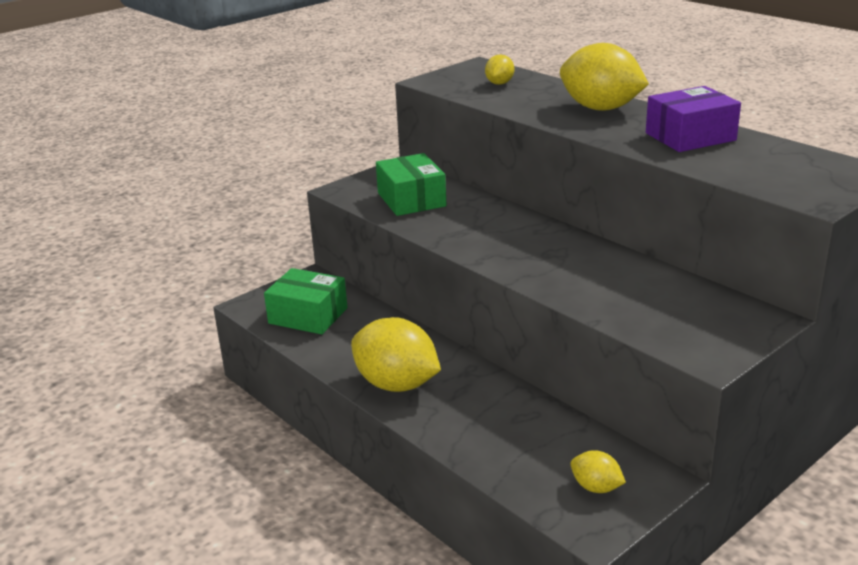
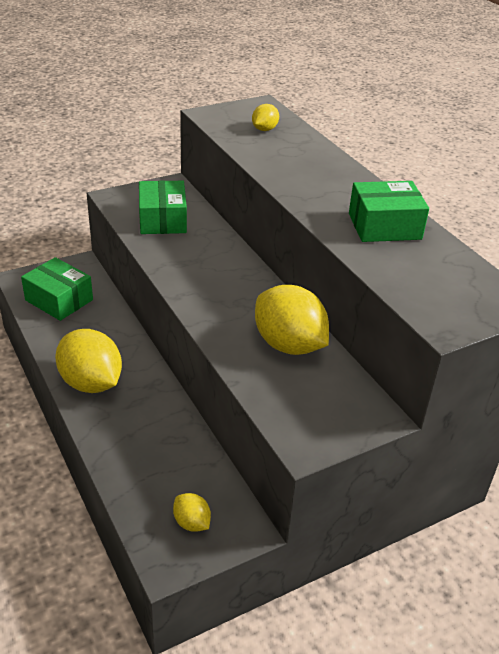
camera: 10 degrees right, 10 degrees up
(600, 108) = (330, 176): yellow lemon -> yellow lemon (288, 345)
(690, 137) = (384, 226): purple box -> green box

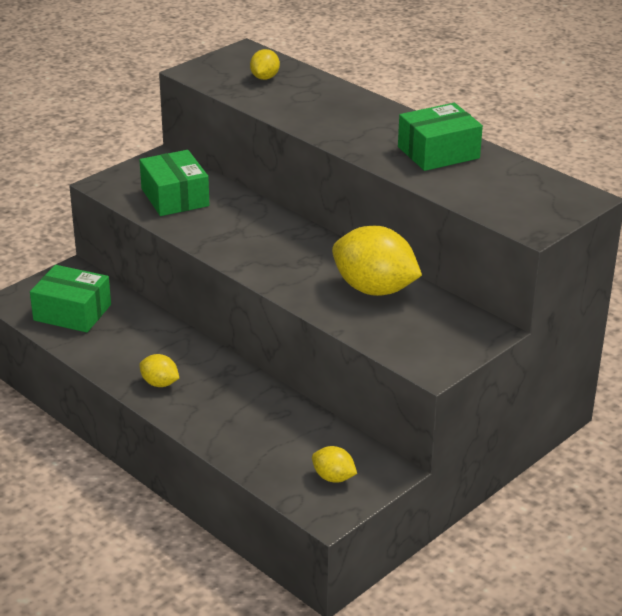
camera: 15 degrees left, 5 degrees down
(91, 383) = (160, 383): yellow lemon -> yellow lemon, size x0.48

